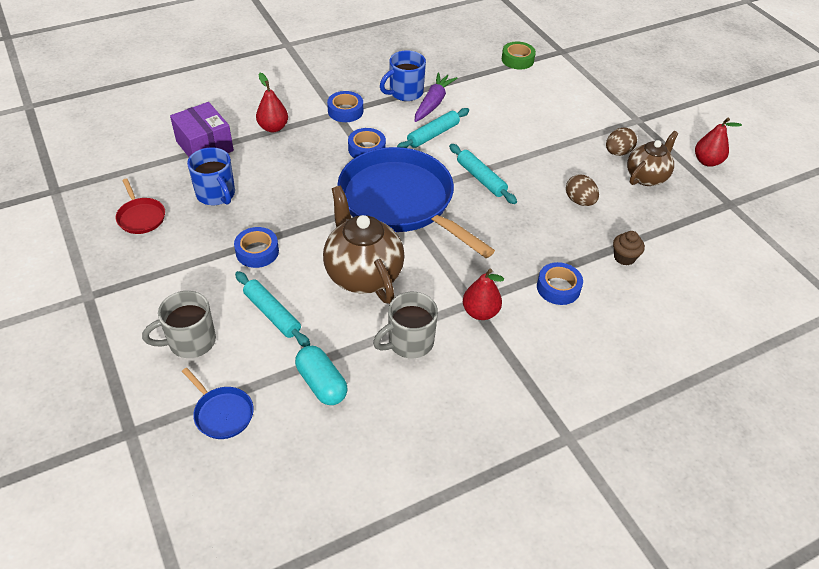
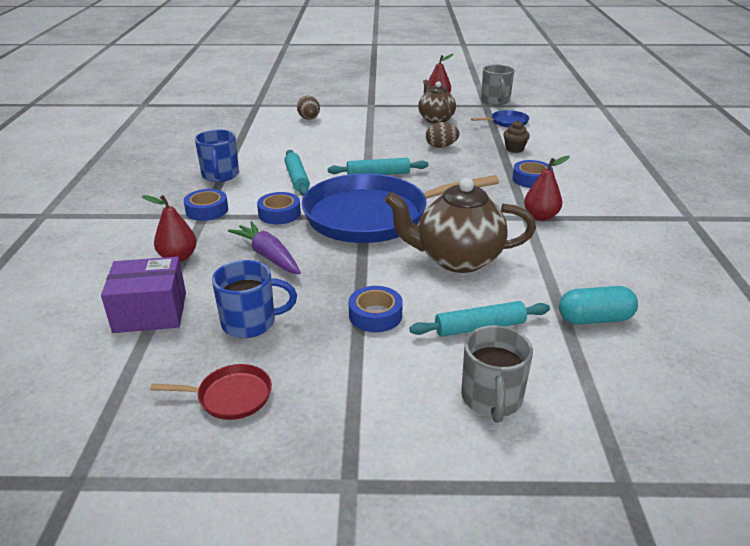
camera: 60 degrees left, 15 degrees down
(222, 413) = (616, 398): blue pan -> blue pan (507, 122)
(409, 342) = (560, 258): grey mug -> grey mug (495, 101)
(433, 103) = (253, 167): purple carrot -> purple carrot (268, 256)
(517, 60) = (243, 121): green tape -> none
(617, 152) = (399, 120): brown egg -> brown egg (309, 119)

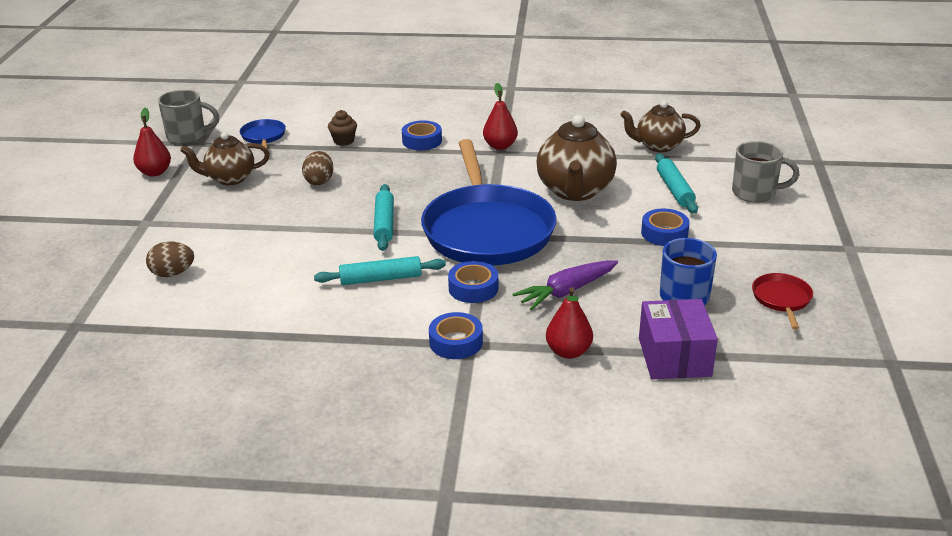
camera: 85 degrees left, 0 degrees up
(220, 175) = (353, 340): blue mug -> none
(594, 319) = (658, 146): turquoise capsule -> brown teapot

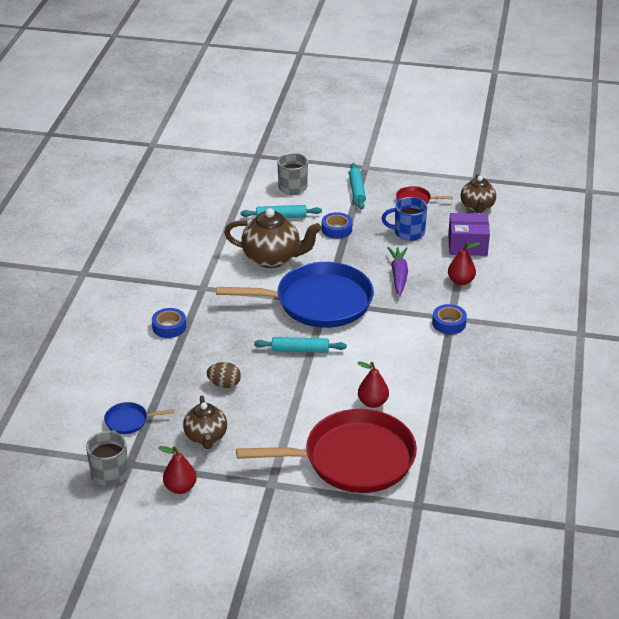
camera: 85 degrees left, 5 degrees up
(172, 273) = (353, 459): brown egg -> red pan
(343, 141) = (154, 371): brown cupcake -> none
(381, 279) = (374, 353): turquoise rolling pin -> turquoise rolling pin (357, 190)
(473, 288) = (390, 313): blue tape -> none
(500, 146) = (191, 287): red pear -> red pear (372, 402)
(566, 291) = (399, 275): purple carrot -> purple carrot turned 150 degrees counterclockwise
(658, 146) = (215, 214): brown teapot -> brown teapot (477, 207)

